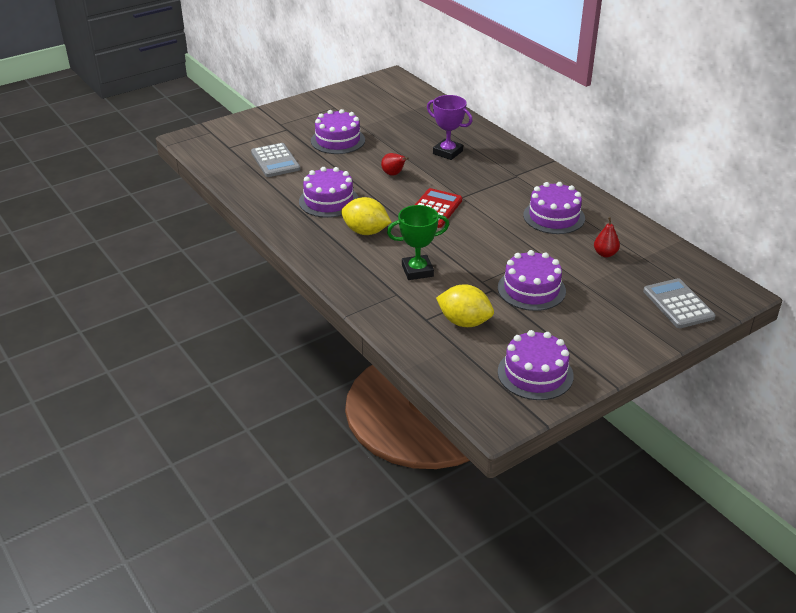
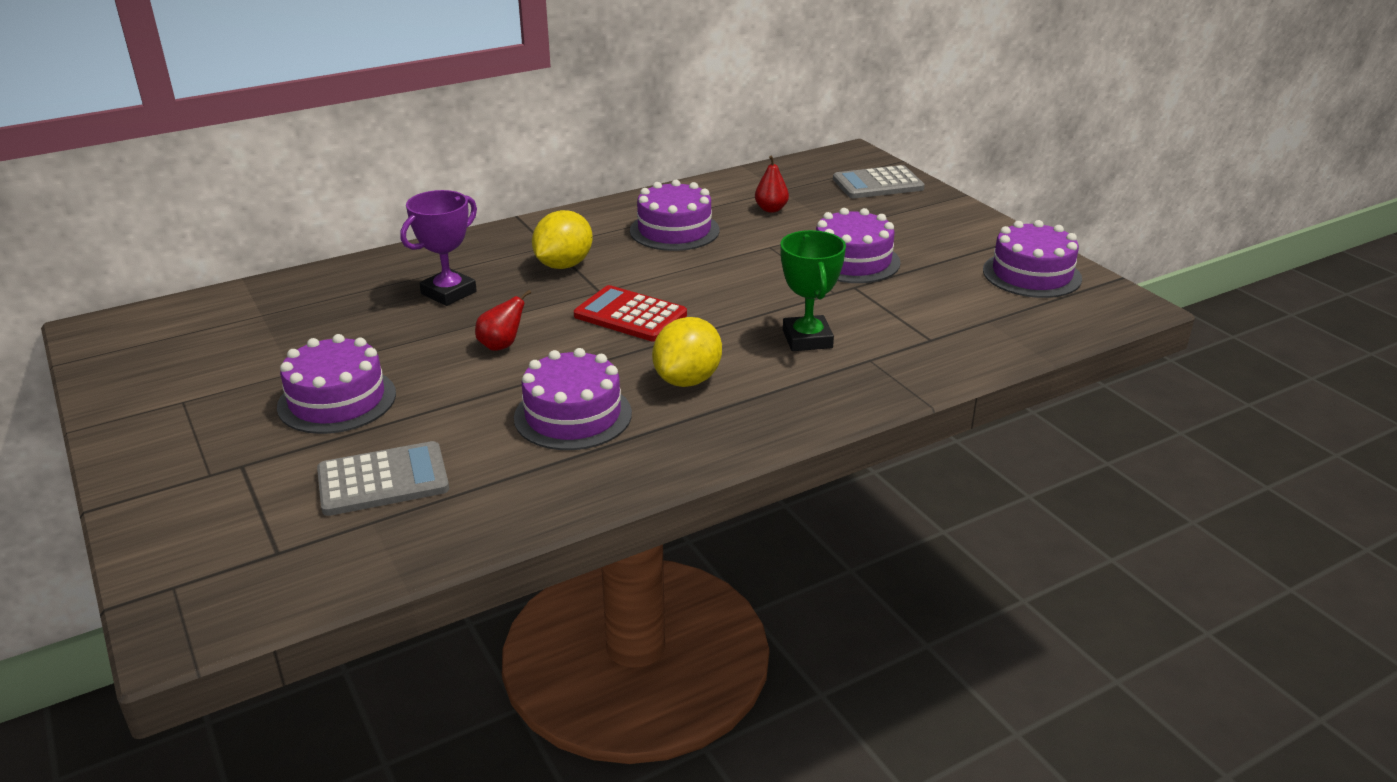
camera: 85 degrees left, 5 degrees down
(464, 322) = (933, 311): yellow lemon -> yellow lemon (563, 265)

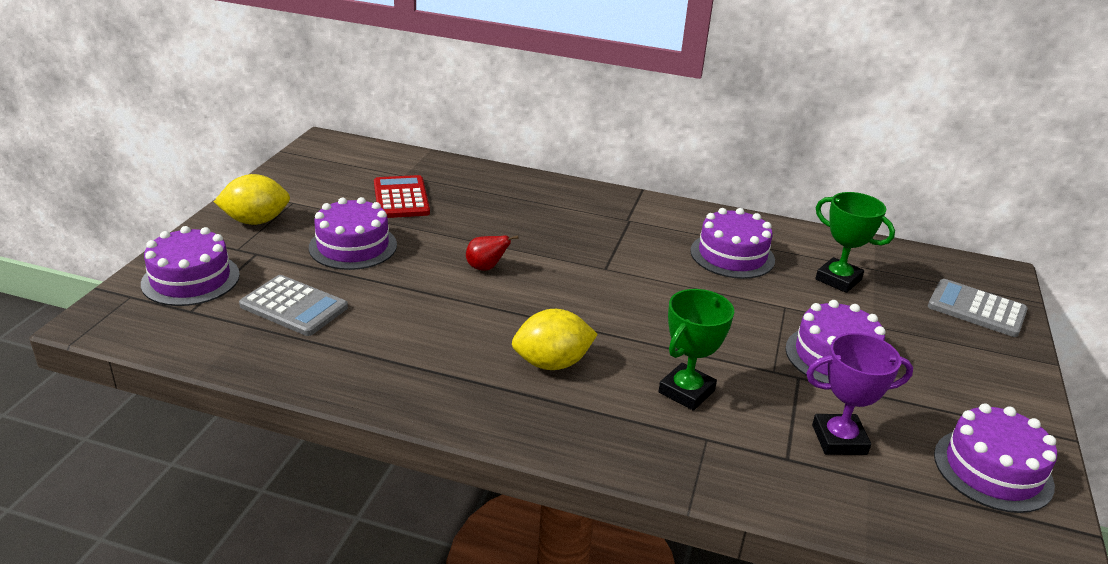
camera: 45 degrees right, 0 degrees up
(449, 293) = (516, 217): purple trophy -> purple trophy (839, 439)
(563, 265) = (613, 238): yellow lemon -> yellow lemon (256, 221)
(573, 415) = (446, 338): purple cake -> purple cake (191, 279)
(630, 315) = (595, 296): red calculator -> red calculator (401, 198)
(771, 209) = (838, 279): red pear -> green trophy

